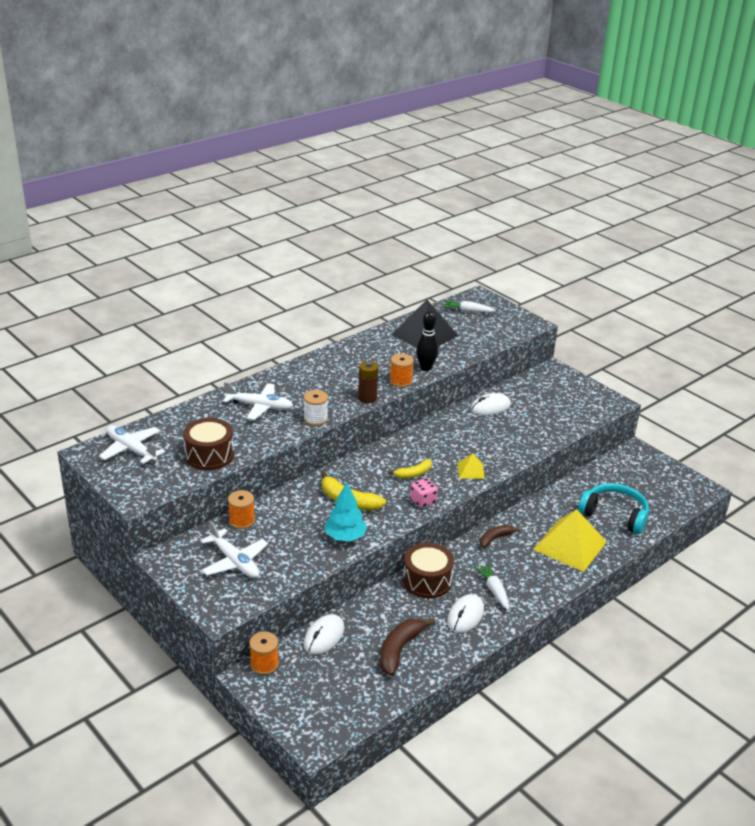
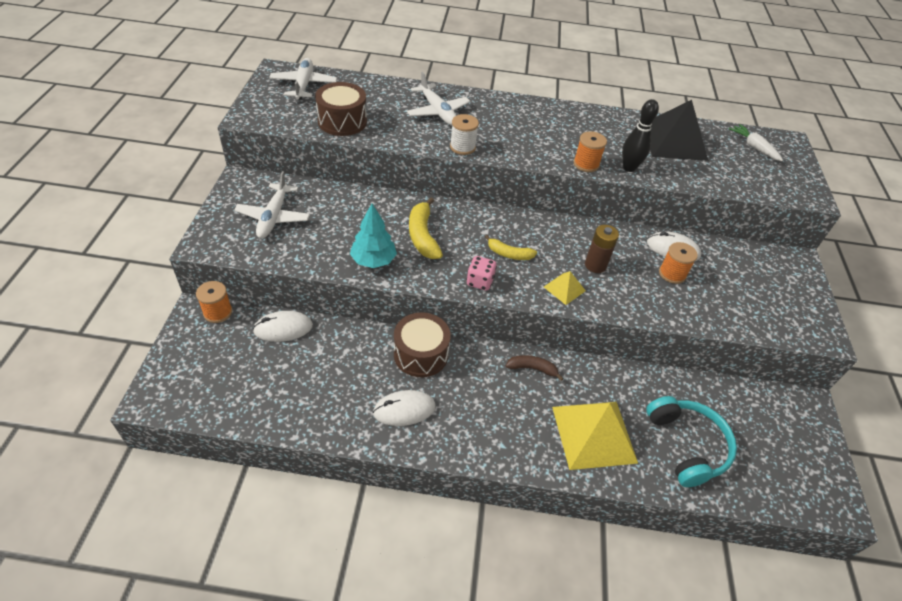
camera: 45 degrees right, 15 degrees up
(242, 521) = (327, 193): orange spool -> orange spool (672, 274)
(367, 398) = (533, 159): brown battery -> brown battery (595, 265)
(399, 650) = (313, 388): brown banana -> none
(494, 590) = (461, 411): white carrot -> none

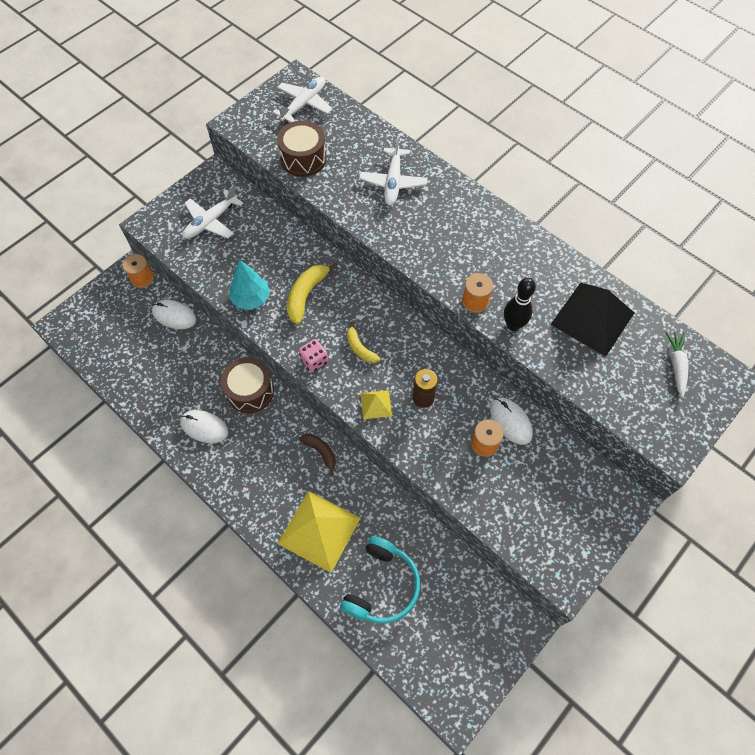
camera: 40 degrees right, 15 degrees up
(462, 147) = (380, 231): white spool -> none

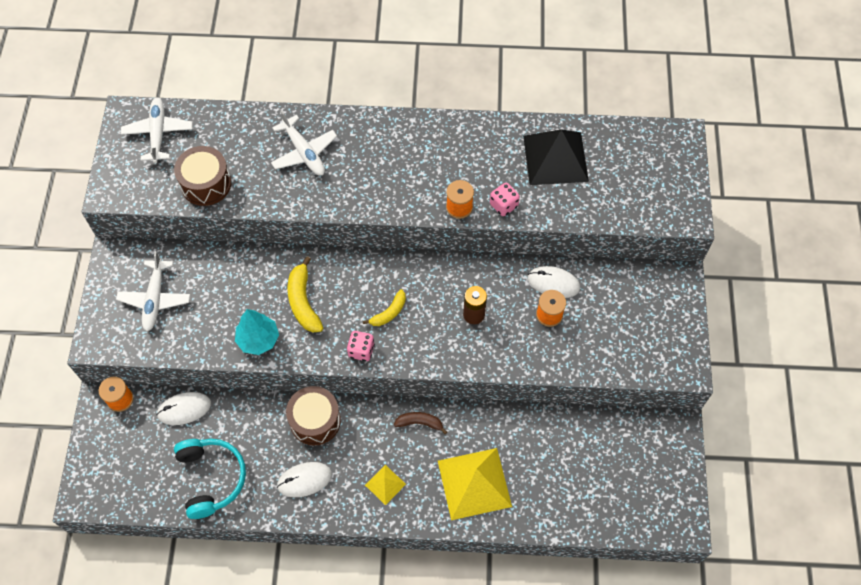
camera: 40 degrees left, 0 degrees up
(360, 348) = (389, 312): yellow banana -> yellow banana turned 60 degrees counterclockwise
(376, 404) = (442, 347): yellow pyramid -> yellow pyramid (385, 484)
(382, 586) = (557, 484): turquoise headphones -> turquoise headphones (211, 478)
(513, 325) = (503, 205): black bowling pin -> pink dice
(676, 366) = (641, 153): white carrot -> none

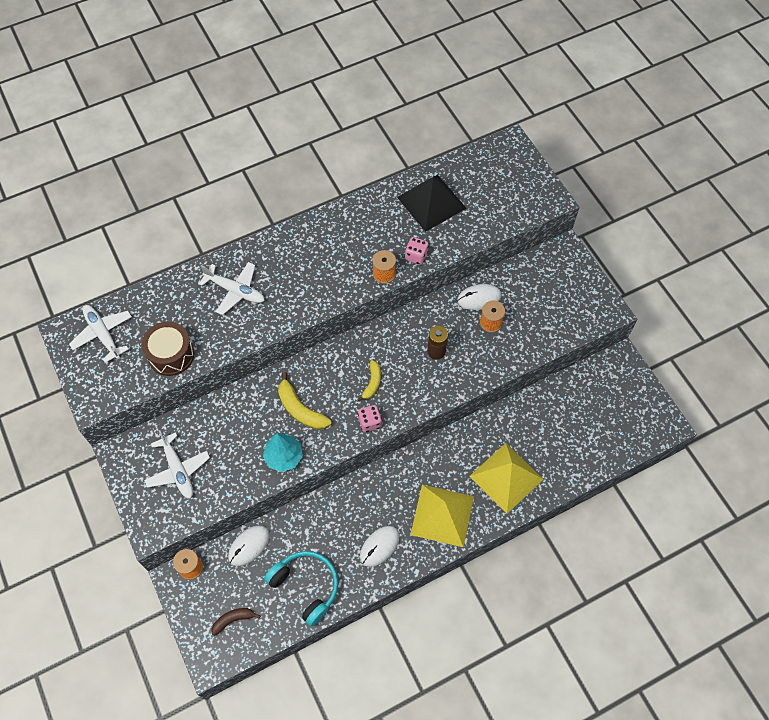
camera: 30 degrees left, 0 degrees up
(315, 420) = (358, 497): brown drum -> none
(385, 484) = (442, 515): yellow pyramid -> yellow pyramid, size x2.11
(420, 423) = (438, 455): brown banana -> brown banana (233, 620)

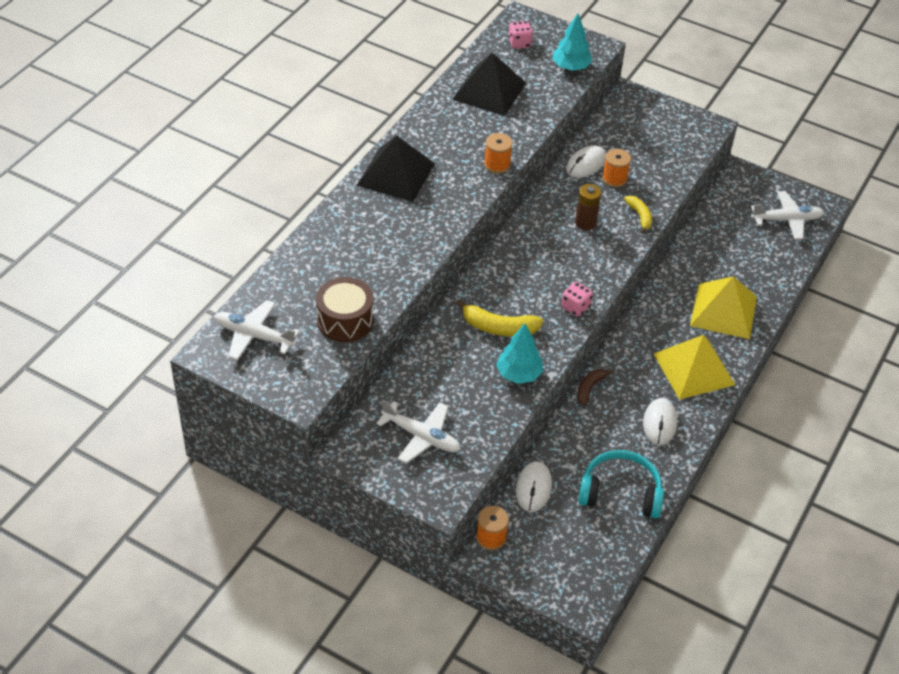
camera: 35 degrees left, 15 degrees down
(233, 620) = (575, 558): brown banana -> brown banana (590, 388)
(235, 291) = (362, 239): white plane -> white plane (787, 220)
(303, 245) = (396, 174): none -> black pyramid
(372, 383) = (548, 274): yellow banana -> yellow banana (640, 216)
(416, 256) = (514, 138): pink dice -> pink dice (519, 43)
(514, 210) = (571, 67): none -> turquoise tree

